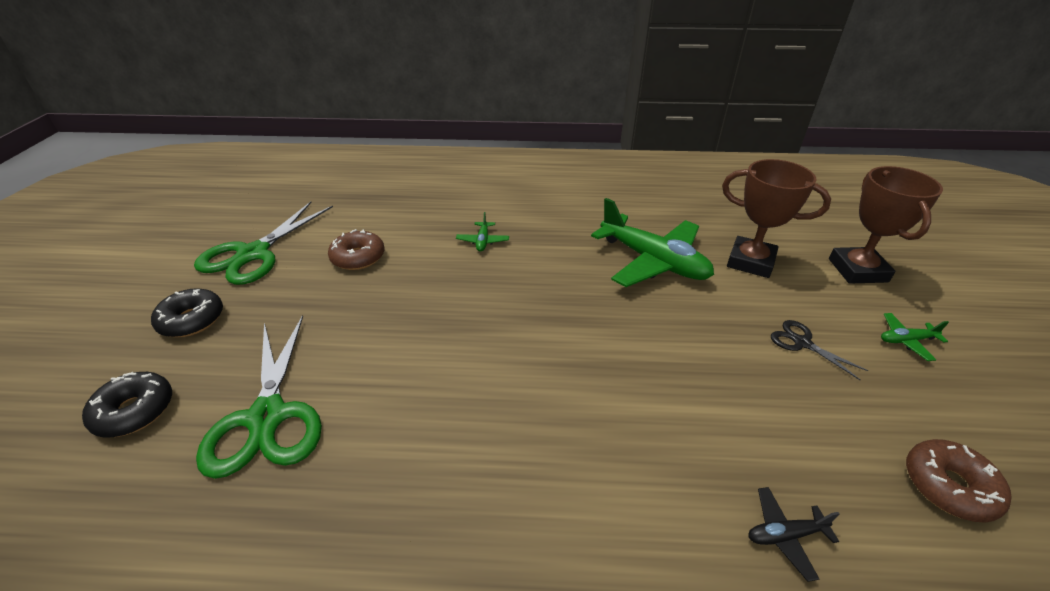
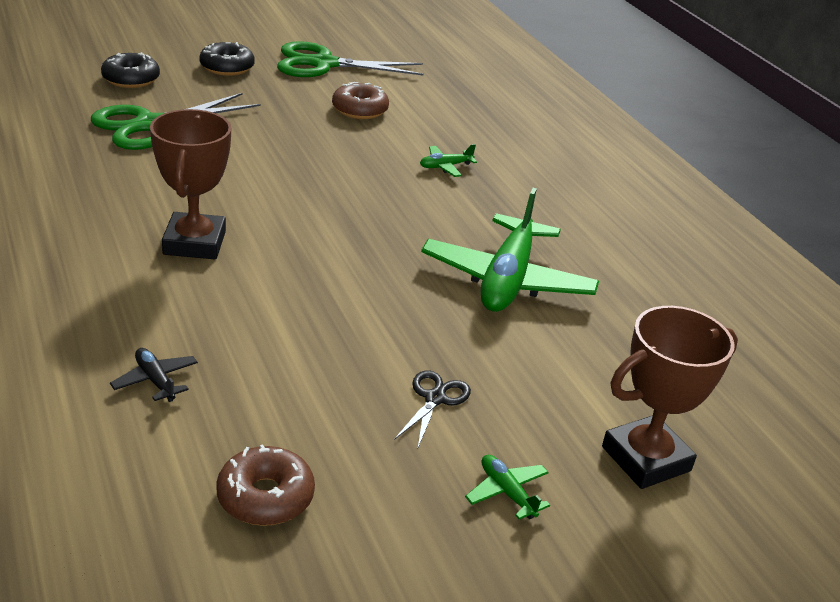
camera: 60 degrees right, 5 degrees down
(750, 262) = (576, 357): brown trophy -> brown trophy (194, 243)

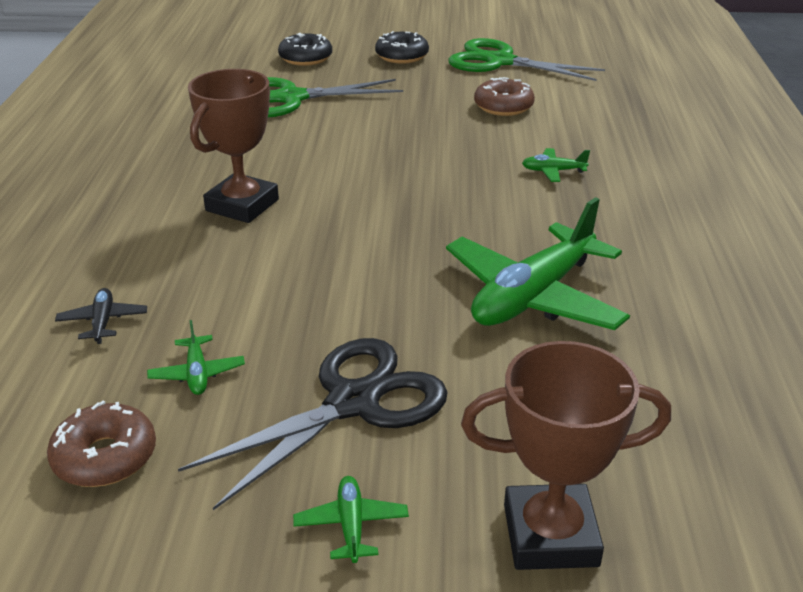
camera: 30 degrees right, 0 degrees up
(285, 406) = (197, 373): none -> green plane
(435, 398) = (353, 402): black scissors -> black scissors, size x2.08

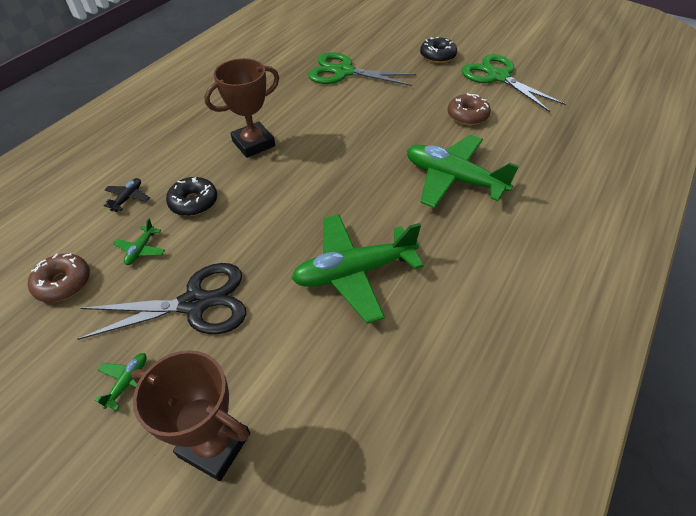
camera: 30 degrees right, 15 degrees up
(305, 58) = (378, 43): black donut -> black donut (194, 202)
(553, 171) = (453, 179): green plane -> green plane, size x2.40

